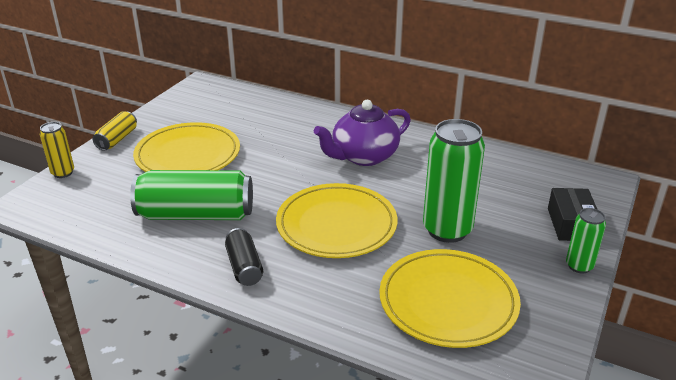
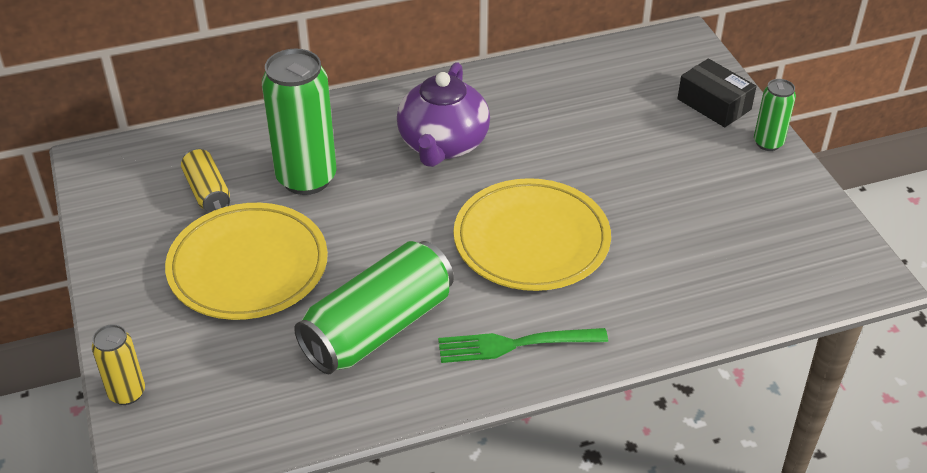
camera: 45 degrees left, 10 degrees up
(117, 139) = (118, 305): yellow can -> yellow can (207, 192)
(244, 267) = (515, 344): black can -> green fork
(447, 230) = (630, 177): green can -> green can (306, 178)
(448, 302) = (723, 248): yellow plate -> none

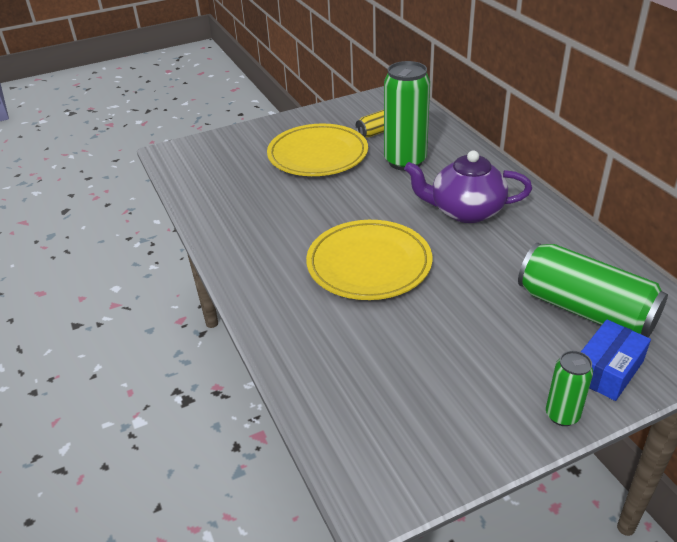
camera: 85 degrees right, 5 degrees down
(127, 393) = (218, 137): yellow can -> none
(378, 327) = (271, 207): green can -> green can (585, 309)
(515, 344) = (260, 266): green fork -> none
(714, 104) = (607, 370): black box -> blue box

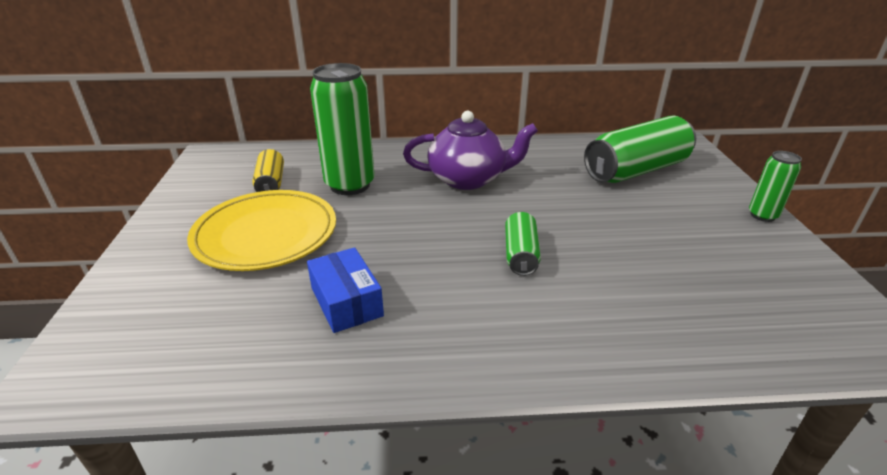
camera: 70 degrees left, 5 degrees down
(369, 264) = (520, 254): yellow plate -> green can
(465, 211) = (468, 179): purple teapot -> purple teapot turned 120 degrees counterclockwise
(607, 370) = (709, 183): blue box -> blue box (346, 302)

